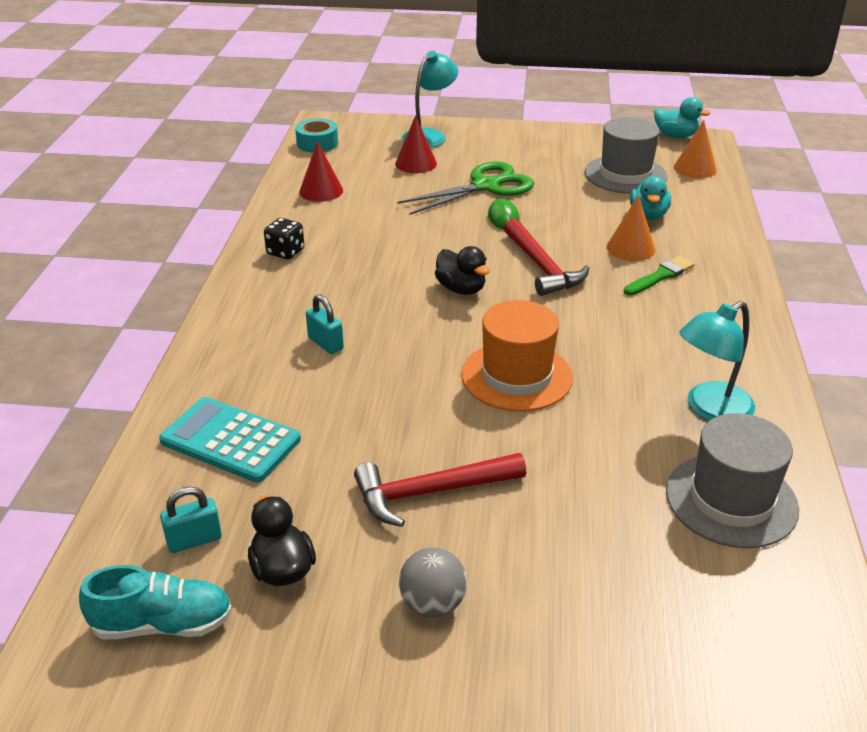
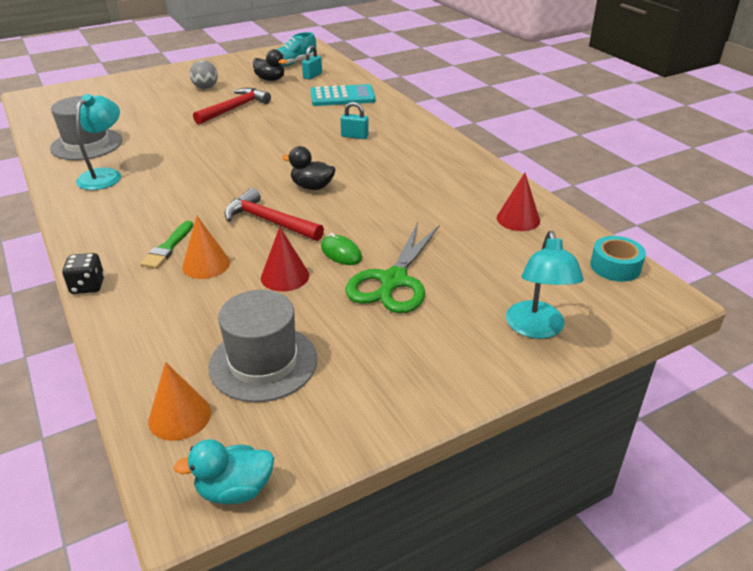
camera: 145 degrees right, 0 degrees up
(285, 252) = (458, 169): black dice -> black dice (87, 286)
(416, 163) = (491, 281): red cone -> red cone (285, 276)
(516, 376) = (231, 155): orange hat -> none
(648, 215) = (207, 309): turquoise duck -> none

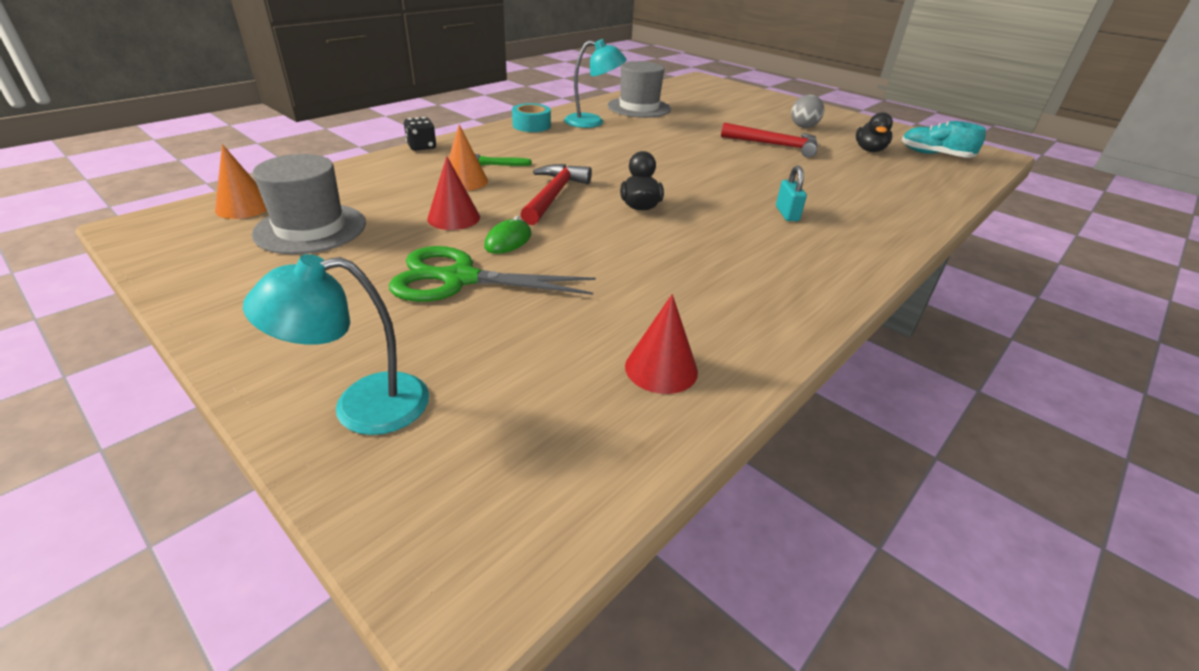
camera: 70 degrees right, 0 degrees up
(235, 490) = (141, 242): turquoise duck -> none
(312, 76) = (916, 169): turquoise padlock -> none
(342, 97) = (885, 193): turquoise calculator -> none
(615, 266) = (559, 501): turquoise tape -> turquoise tape (531, 125)

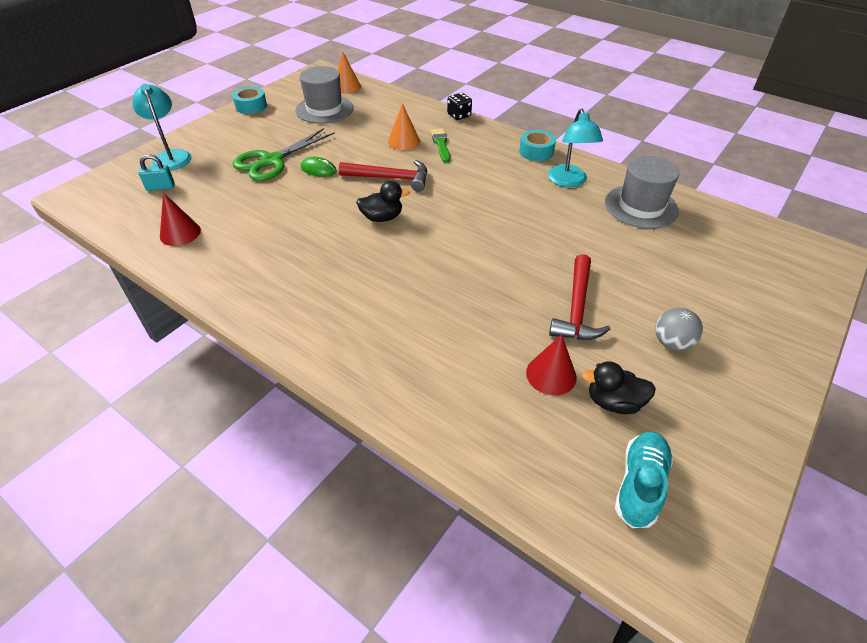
camera: 85 degrees right, 10 degrees up
(213, 302) = (251, 106): none -> turquoise tape
(454, 218) = (346, 147): red cone -> red cone (551, 374)
(459, 279) = (272, 161): green scissors -> green scissors turned 135 degrees counterclockwise
(787, 214) = (388, 300): turquoise padlock -> turquoise padlock (160, 187)

